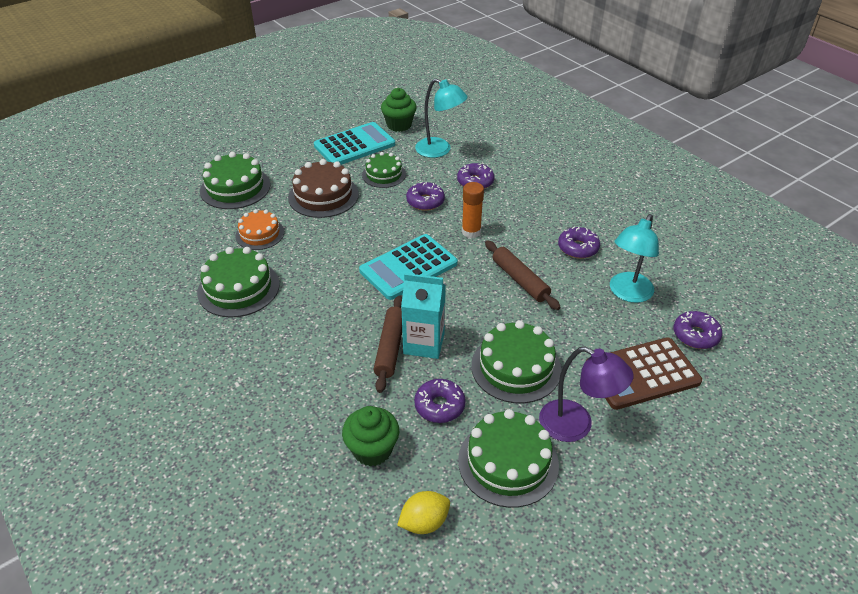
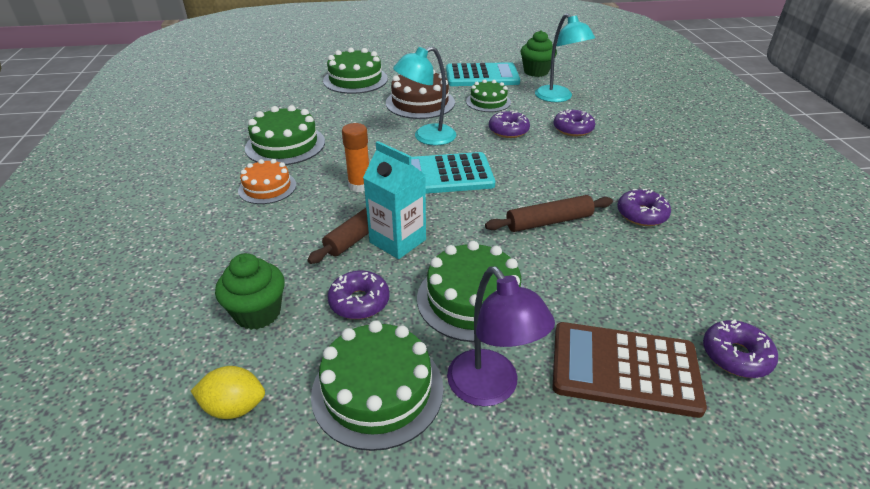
camera: 30 degrees right, 5 degrees down
(260, 234) = (341, 114): orange cake -> orange cake (267, 187)
(471, 232) = (532, 166): orange glue stick -> orange glue stick (360, 186)
(520, 280) = (549, 222): brown rolling pin -> brown rolling pin turned 75 degrees clockwise
(627, 293) = (671, 277): turquoise lamp -> turquoise lamp (426, 137)

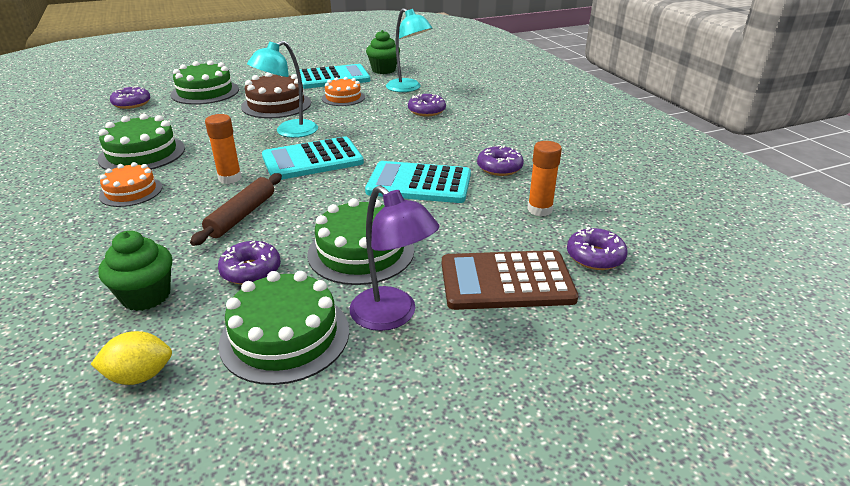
camera: 15 degrees left, 5 degrees down
(397, 241) = (278, 217): turquoise carton -> none
(488, 102) = (343, 98): green cake -> orange cake
(508, 130) = (367, 118): purple donut -> purple donut (132, 103)
(549, 222) = (419, 183): brown rolling pin -> turquoise calculator
(679, 278) = (539, 209): none -> orange glue stick

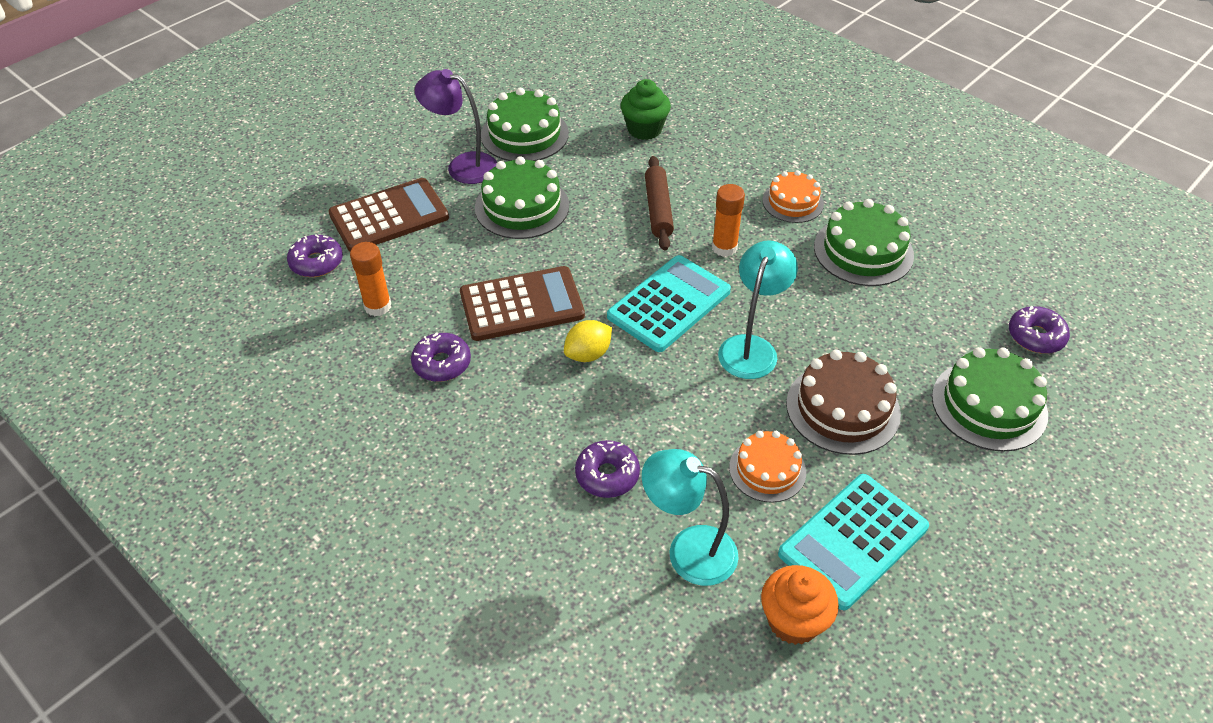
camera: 155 degrees right, 15 degrees up
(140, 376) = (587, 93): yellow lemon -> yellow lemon (588, 354)
(251, 270) = (593, 166): purple donut -> none
(383, 70) = (793, 621): green cupcake -> orange cupcake
(419, 183) = (522, 304): turquoise calculator -> brown calculator

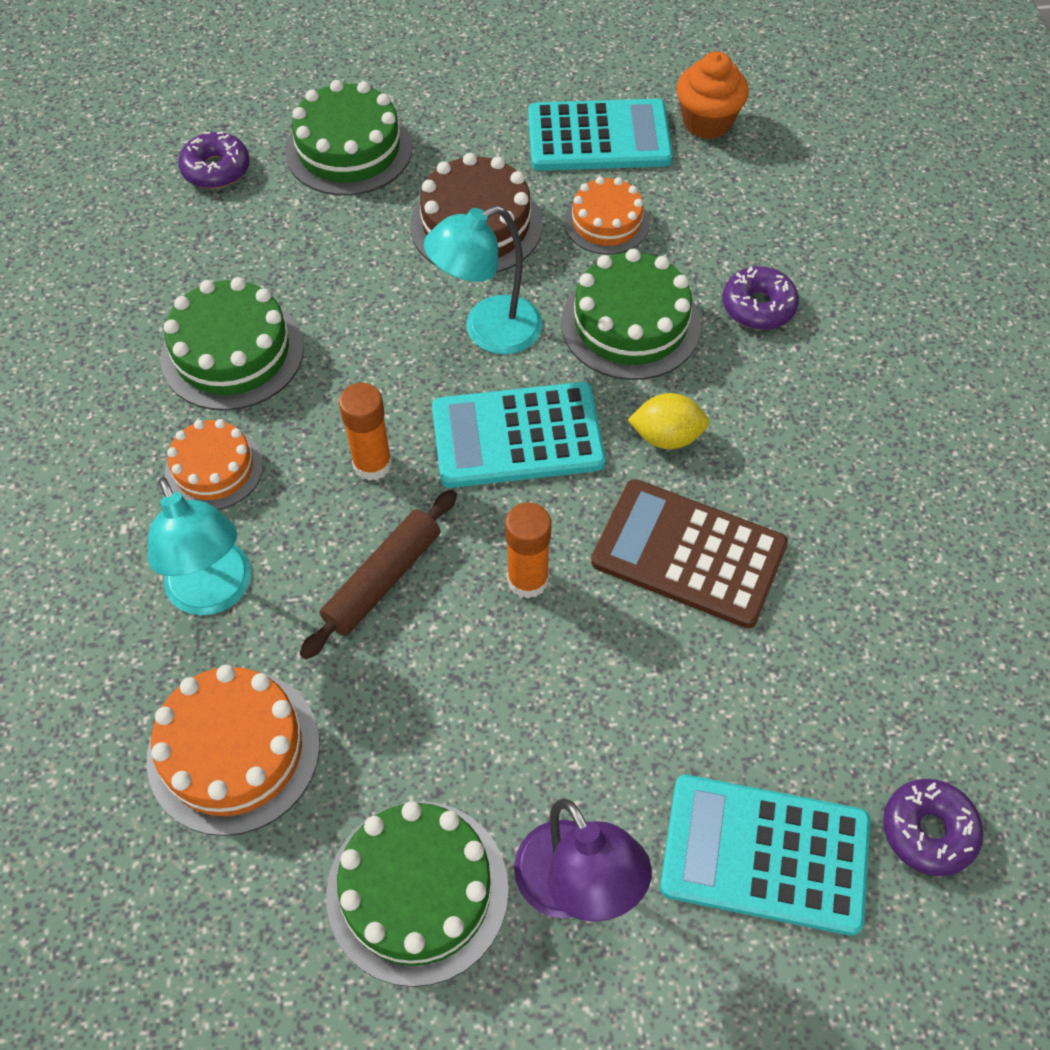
camera: 140 degrees left, 10 degrees up
(378, 306) = (878, 681): orange glue stick -> orange glue stick (528, 580)
(389, 216) = (765, 854): brown calculator -> turquoise calculator
(442, 363) = (845, 536): purple donut -> none
(522, 206) = (555, 723): green cake -> green cake (630, 324)
(644, 129) = (234, 751): green cupcake -> orange cake
(688, 550) = (742, 209): turquoise lamp -> turquoise lamp (215, 593)

